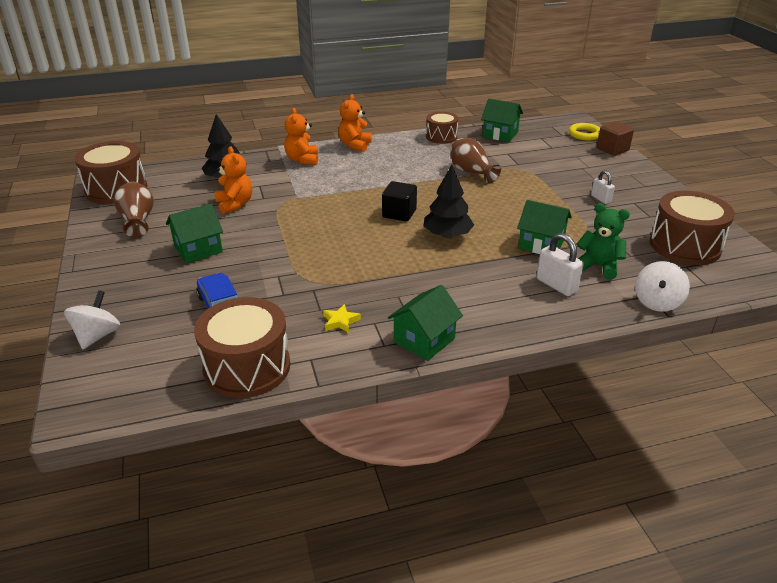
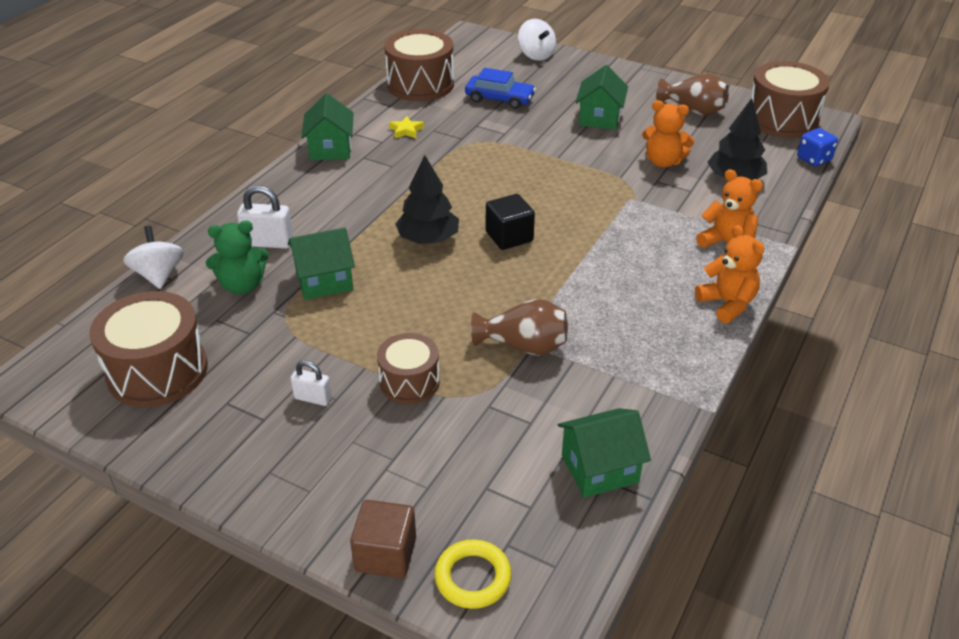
camera: 135 degrees right, 5 degrees up
(166, 166) = (814, 159): none -> blue dice
(441, 137) = (665, 398): brown drum -> brown drum (409, 382)

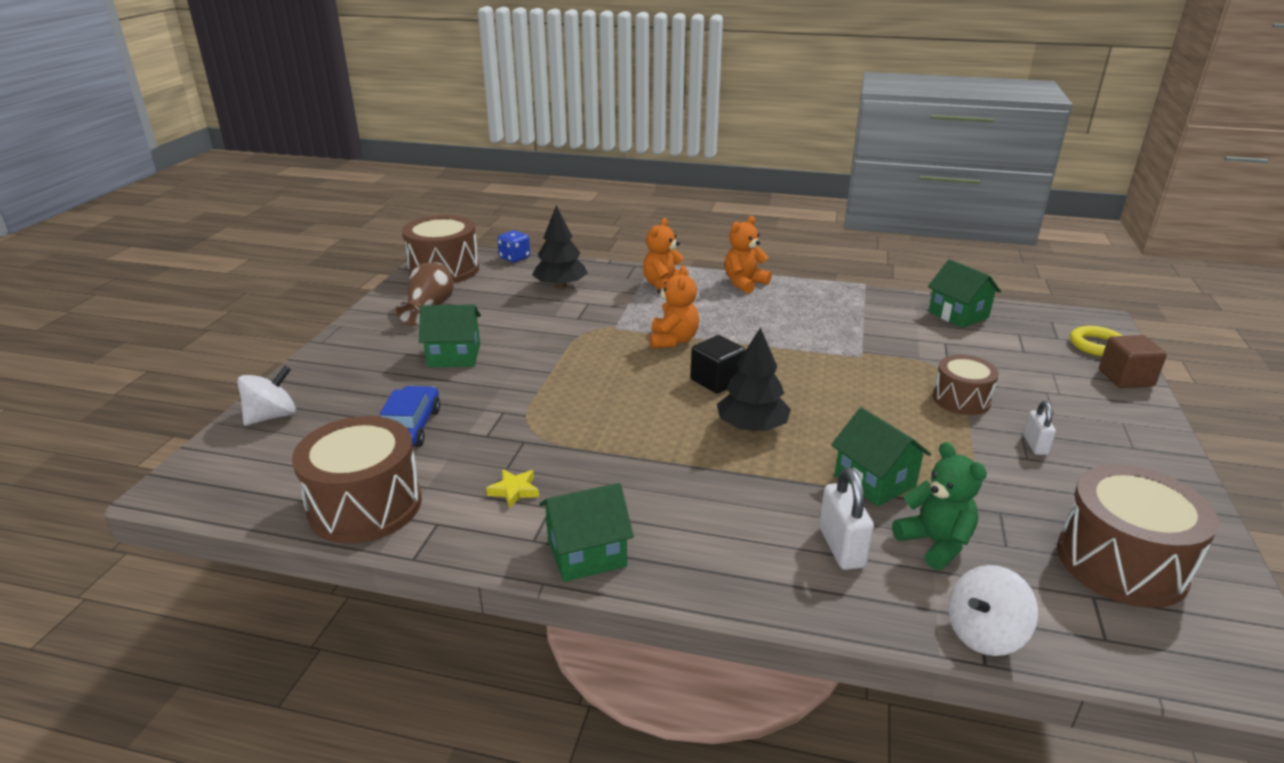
camera: 105 degrees left, 10 degrees down
(523, 346) = (866, 354): brown vase -> none
(663, 162) = (540, 317): orange teddy bear -> orange teddy bear (673, 340)

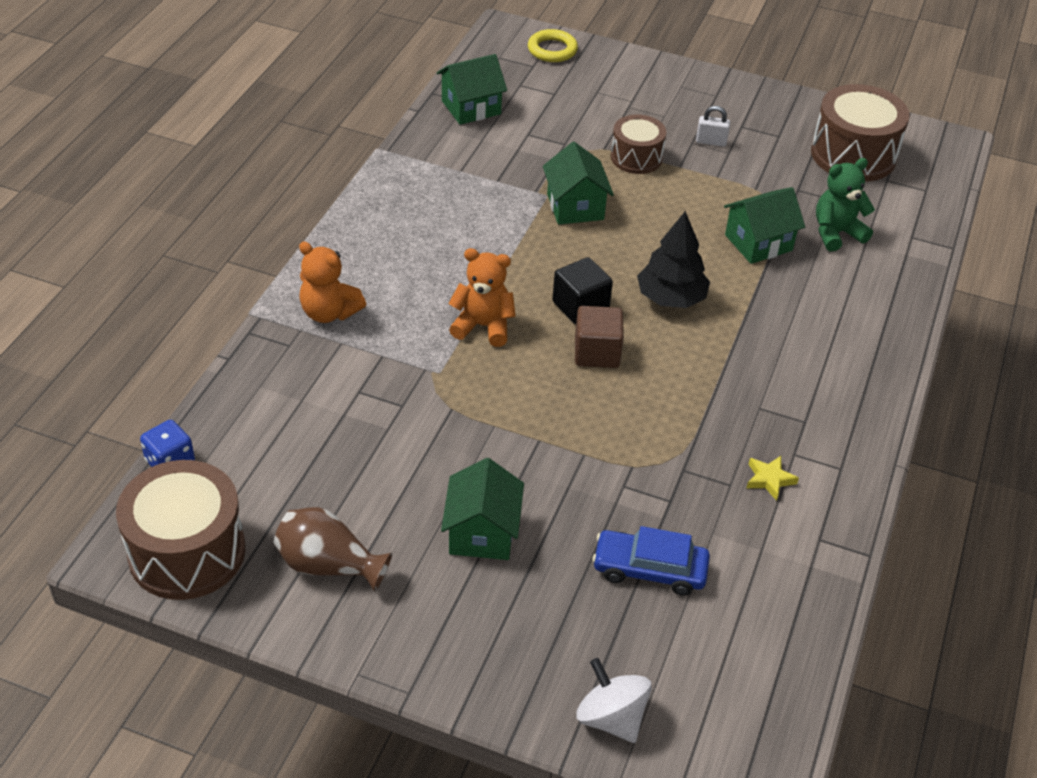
camera: 85 degrees left, 15 degrees up
(365, 505) = (793, 599): brown drum -> none
(560, 286) = (296, 415): black tree -> none
(586, 553) = (857, 433): green house -> green house (575, 207)
(744, 283) = (344, 241): orange teddy bear -> none
(841, 547) = (843, 282): white padlock -> none
(984, 634) = (927, 239): white spinning top -> none
(1125, 378) = (612, 58): brown cube -> brown cube (597, 352)

